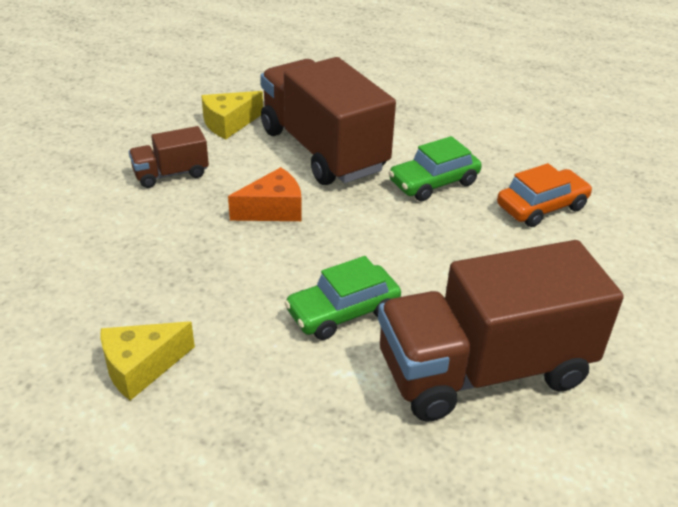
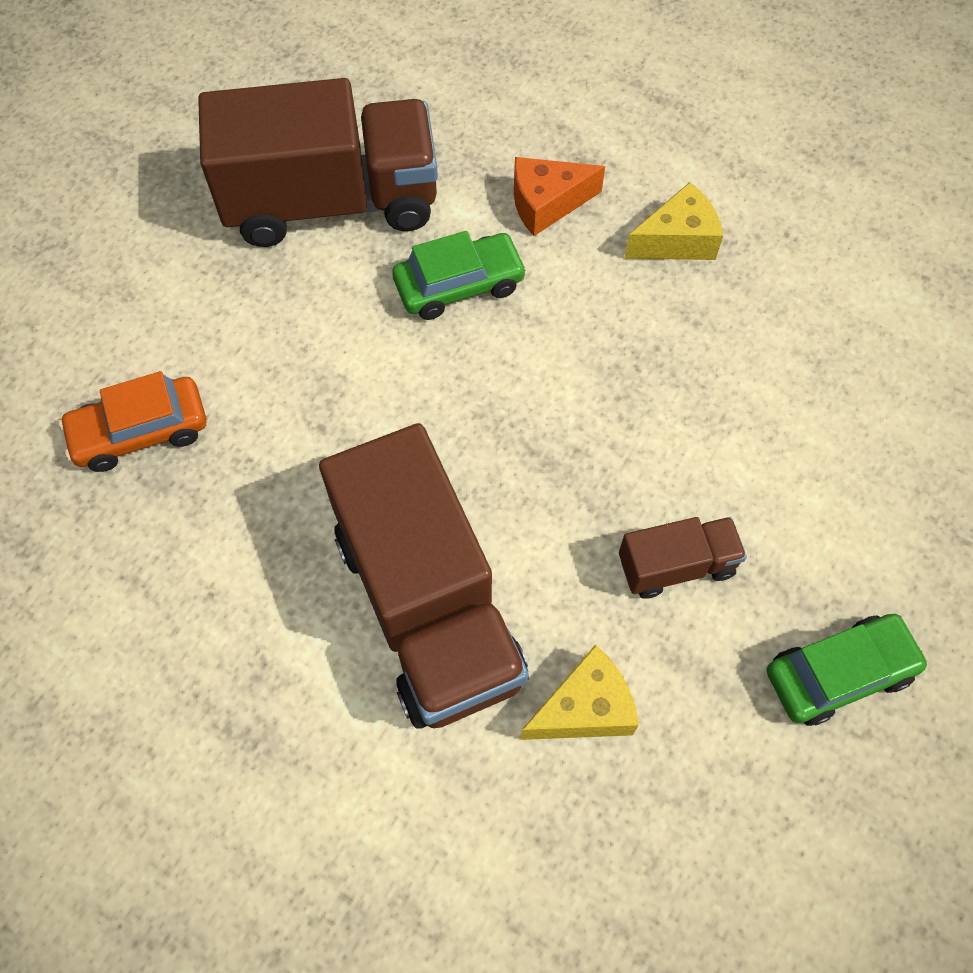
camera: 170 degrees left, 25 degrees up
(273, 210) = (524, 466): orange cheese -> orange cheese (547, 204)
(433, 183) = (274, 502): green car -> green car (838, 673)

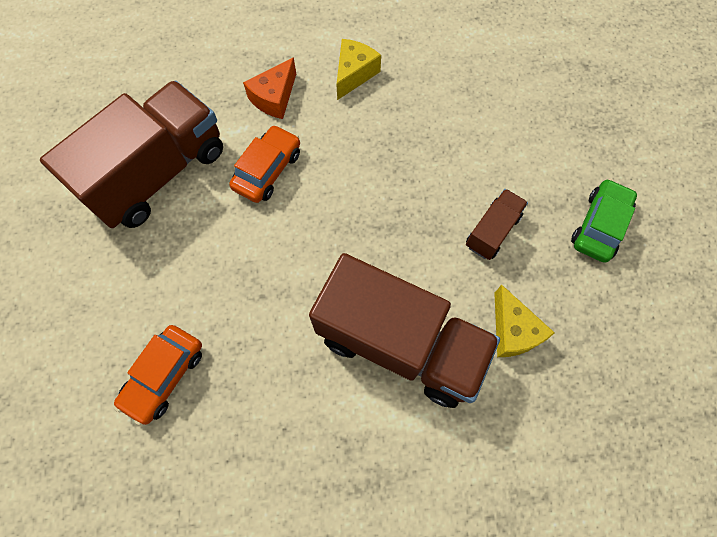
camera: 40 degrees left, 5 degrees up
(459, 285) = (267, 170): green car -> orange car
(584, 708) = (513, 331): yellow cheese -> yellow cheese turned 135 degrees clockwise

